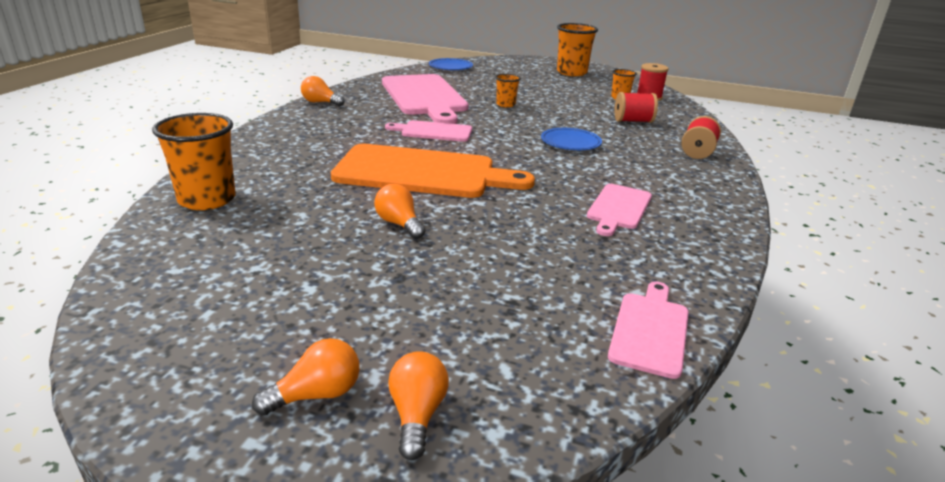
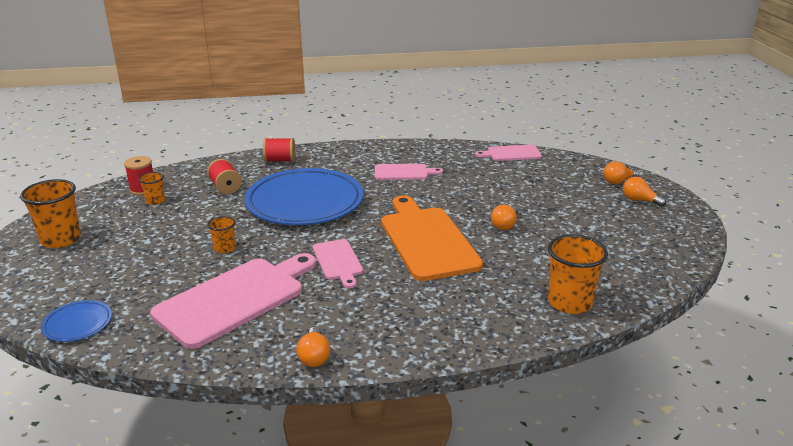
camera: 115 degrees left, 0 degrees up
(570, 142) = (304, 202): blue plate -> blue plate, size x2.32

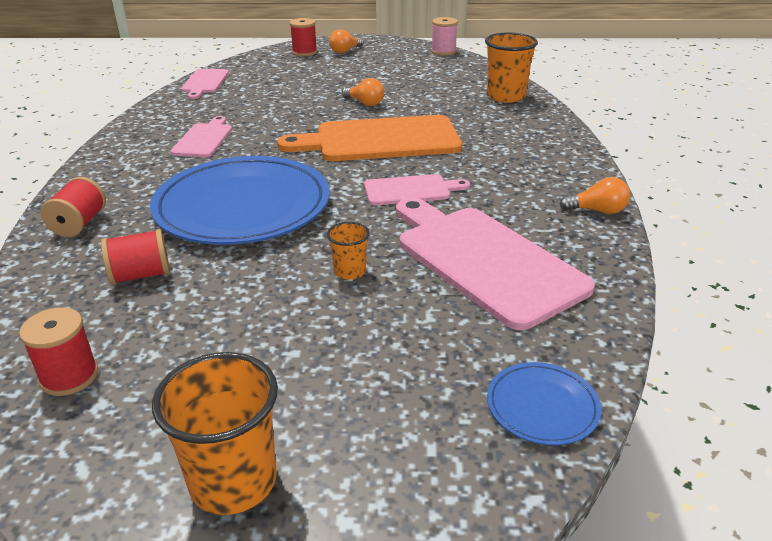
camera: 80 degrees left, 5 degrees up
(155, 201) = (137, 354): orange cup -> none
(618, 181) = (304, 52): orange light bulb -> red spool
(689, 256) = (443, 51): none -> pink spool

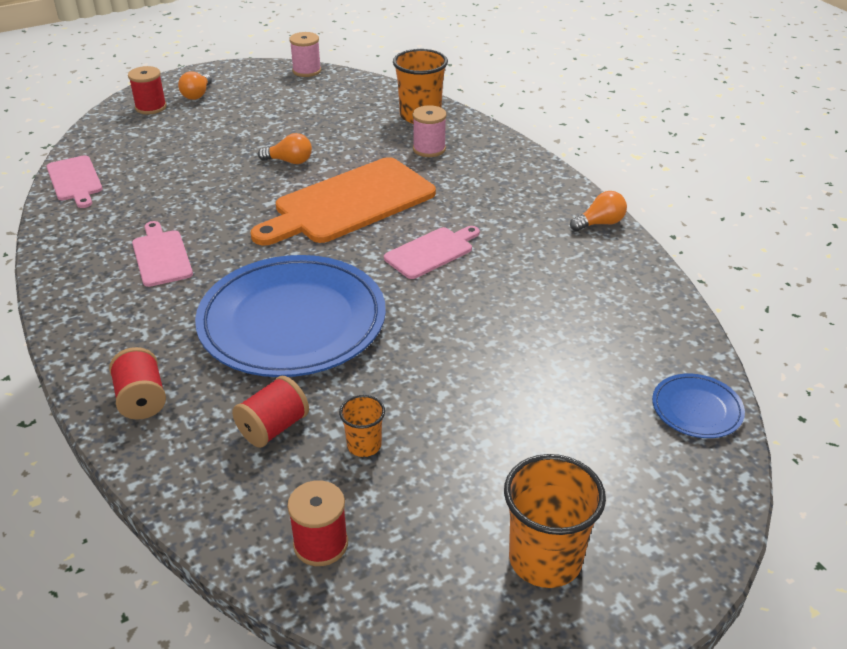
camera: 30 degrees left, 5 degrees up
(349, 271) = (458, 352): orange cup -> orange cup (364, 445)
(484, 260) = (554, 302): pink cutting board -> none
(489, 119) = (429, 149): none -> pink spool

